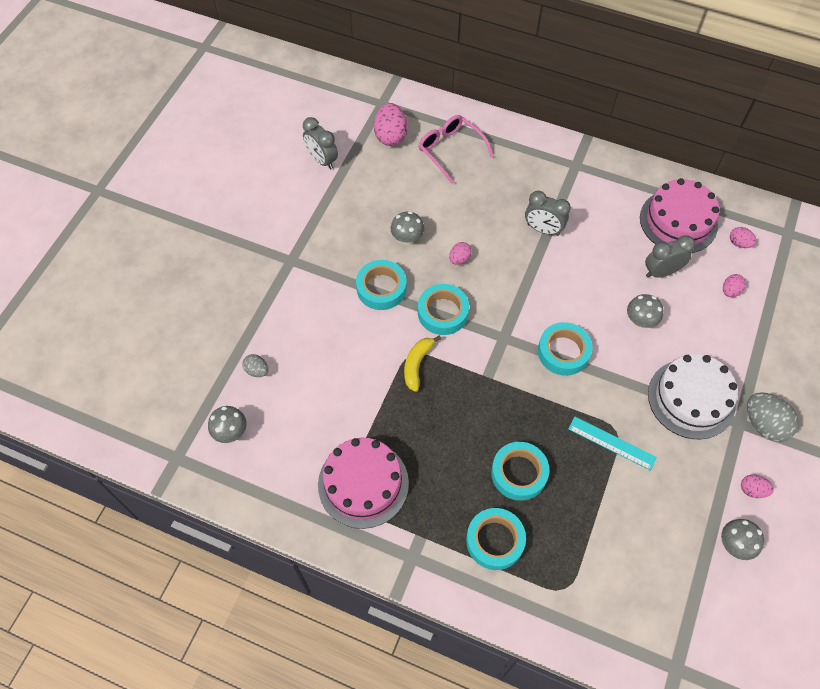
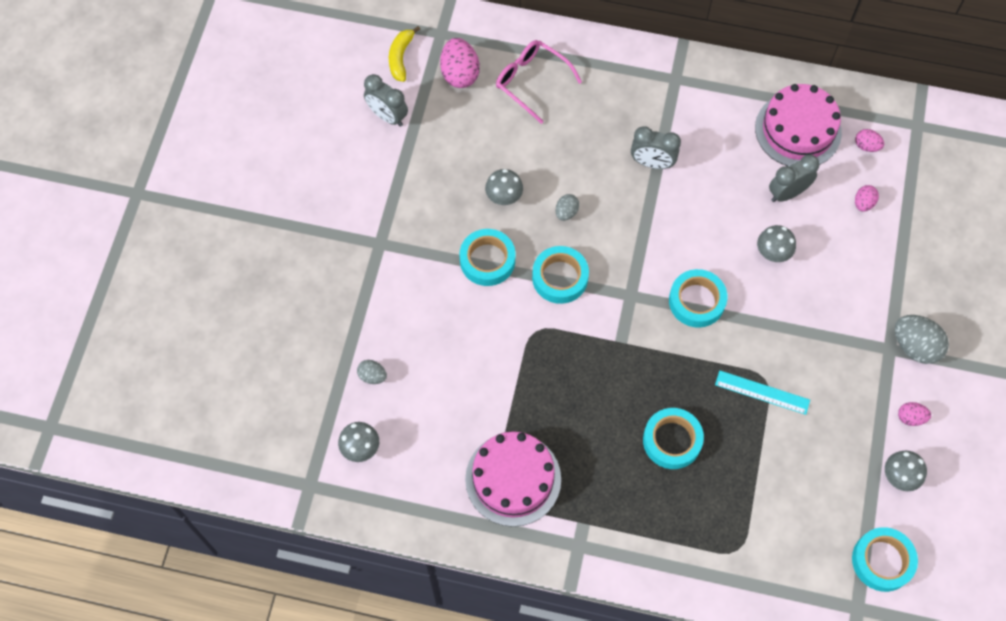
camera: 10 degrees left, 5 degrees up
(417, 364) = (543, 341): yellow banana -> yellow banana (401, 57)
(459, 259) = (566, 212): pink egg -> grey egg
(495, 540) = (659, 514): turquoise tape -> turquoise tape (882, 561)
(691, 399) = (837, 331): white cake -> none

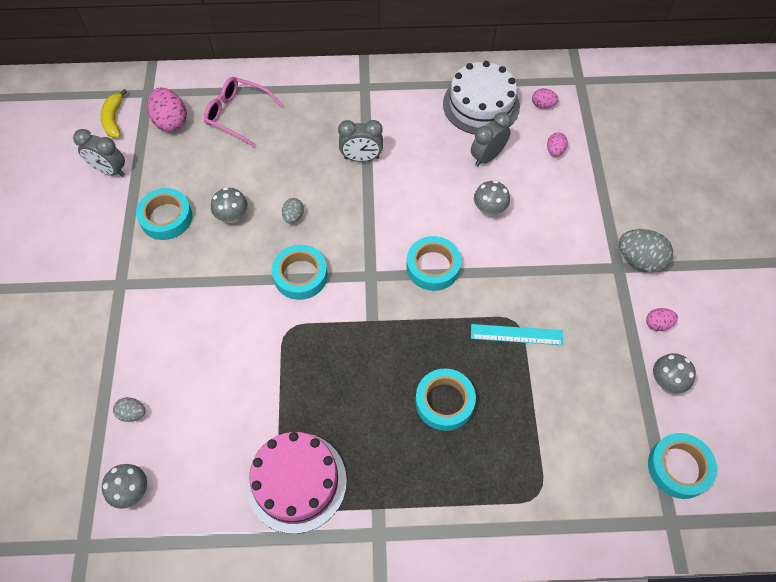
camera: 15 degrees left, 5 degrees down
(487, 260) = (228, 276): turquoise tape -> turquoise tape (166, 217)
(798, 130) = (481, 105): pink cake -> white cake

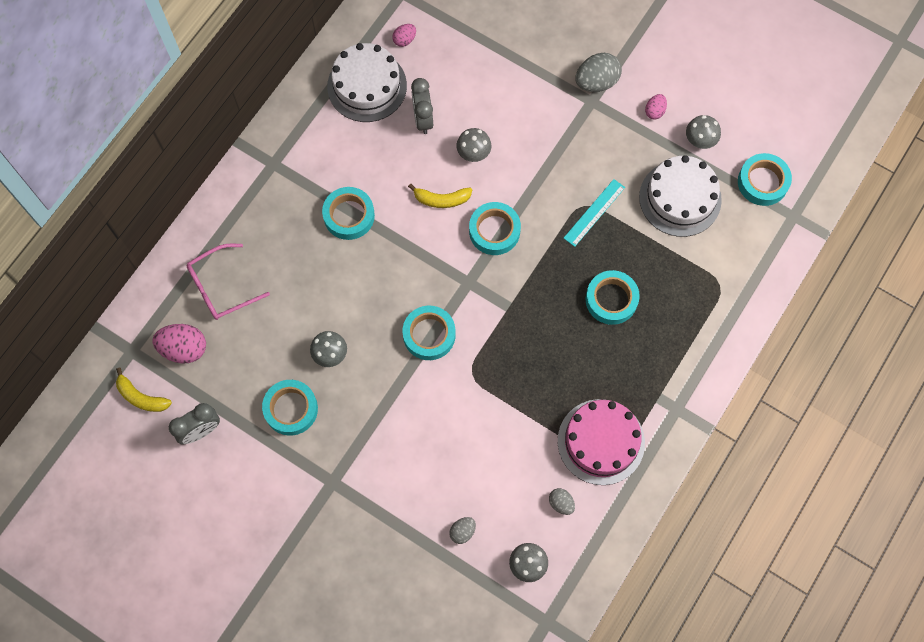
camera: 55 degrees left, 10 degrees up
(293, 216) = (367, 306): grey egg -> grey egg (561, 503)
(361, 158) = (349, 216): grey clock -> turquoise tape
(428, 211) = (441, 199): none -> yellow banana
(555, 151) = (456, 65): pink egg -> none
(594, 400) = (680, 198): none -> white cake

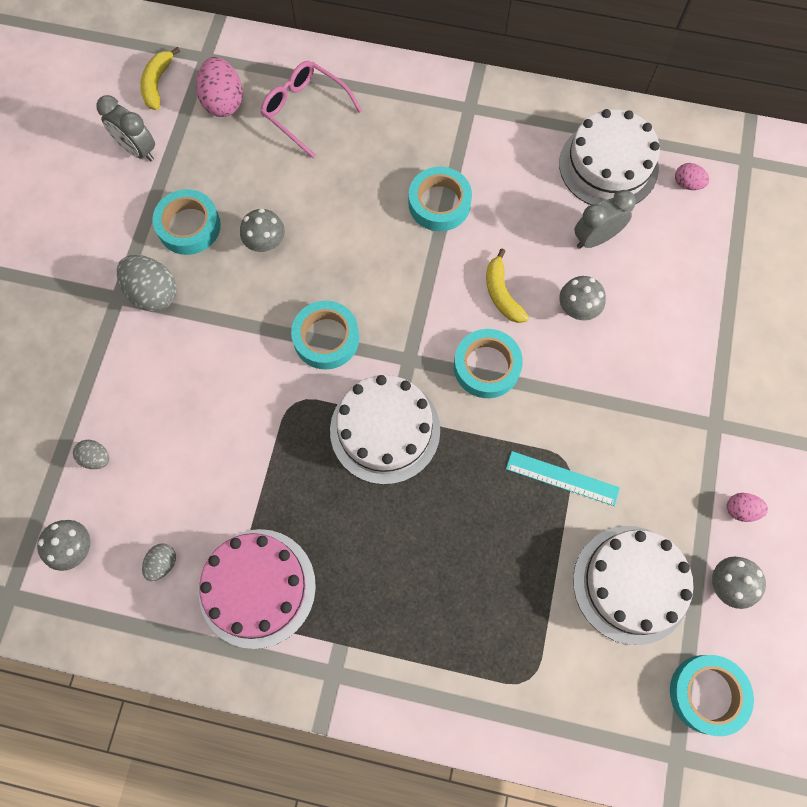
camera: 70 degrees right, 0 degrees up
(516, 317) = (385, 430): none -> white cake
(596, 82) = (745, 421): grey egg -> grey egg (153, 293)
(611, 299) = (452, 539): turquoise tape -> none

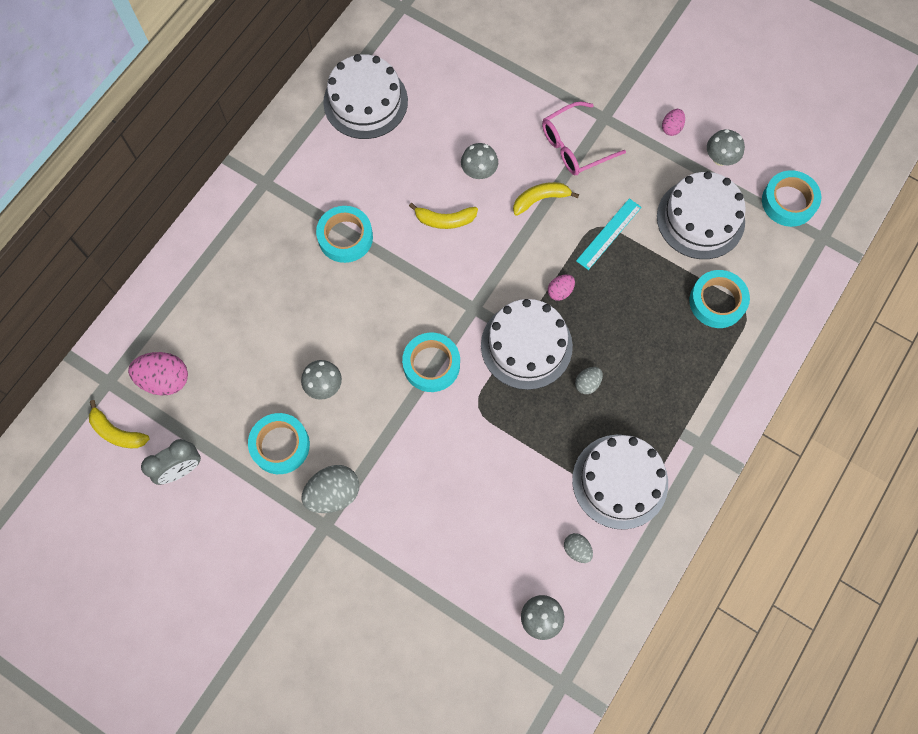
camera: 70 degrees left, 0 degrees up
(96, 458) = (468, 581): grey egg -> grey egg (587, 383)
(257, 587) = (620, 481): pink cake -> white cake
(305, 110) = (206, 313): pink glasses -> pink glasses (574, 146)
(486, 366) = (501, 253): turquoise tape -> turquoise tape (717, 301)
(572, 386) = (540, 199): none -> yellow banana
(595, 238) = (425, 136): grey clock -> none
(687, 184) = (405, 54): pink egg -> pink egg (560, 291)

